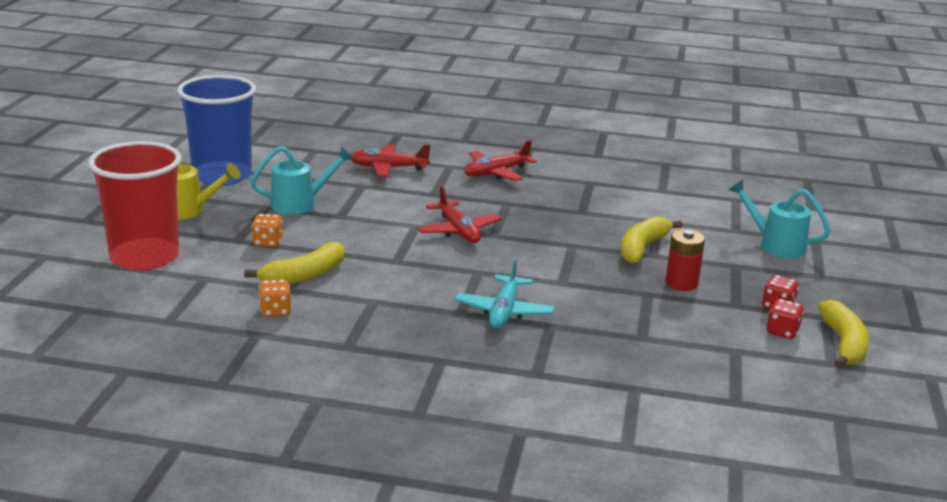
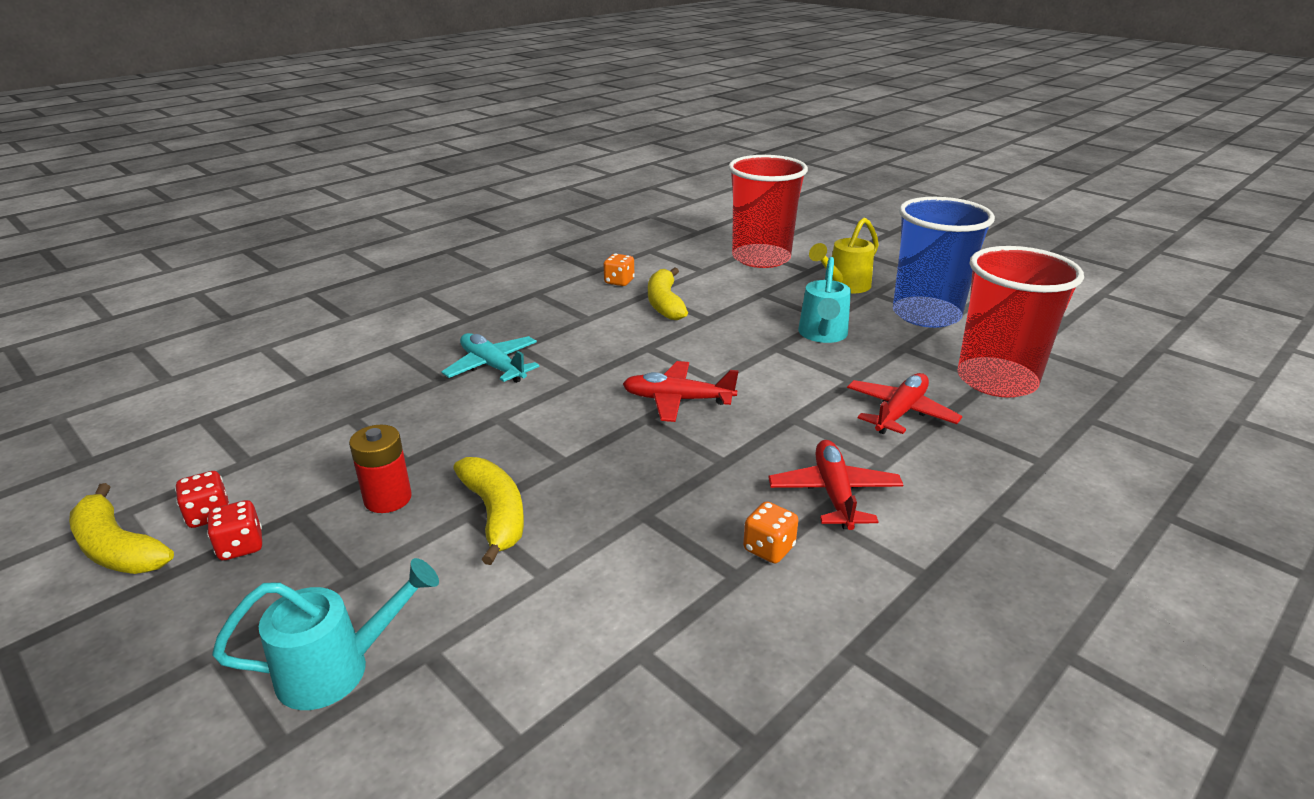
camera: 125 degrees right, 5 degrees up
(267, 242) = (744, 303): orange dice -> orange dice (769, 548)
(312, 148) = (996, 380): none -> red cup

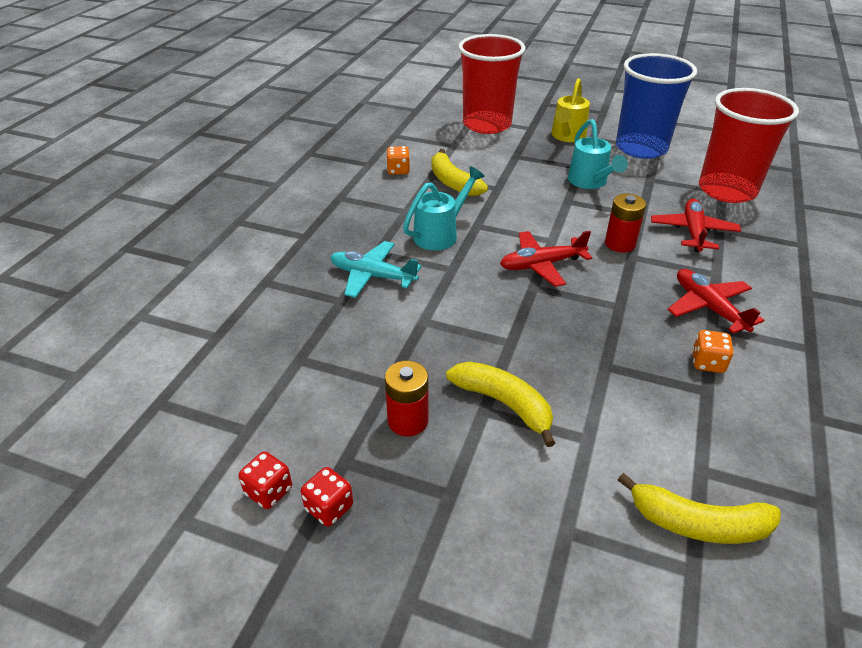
camera: 25 degrees left, 10 degrees up
(118, 548) = (217, 553): yellow banana -> yellow banana (698, 523)
(336, 669) = (516, 574): turquoise watering can -> turquoise watering can (440, 234)
(792, 402) = (620, 244): none -> red battery

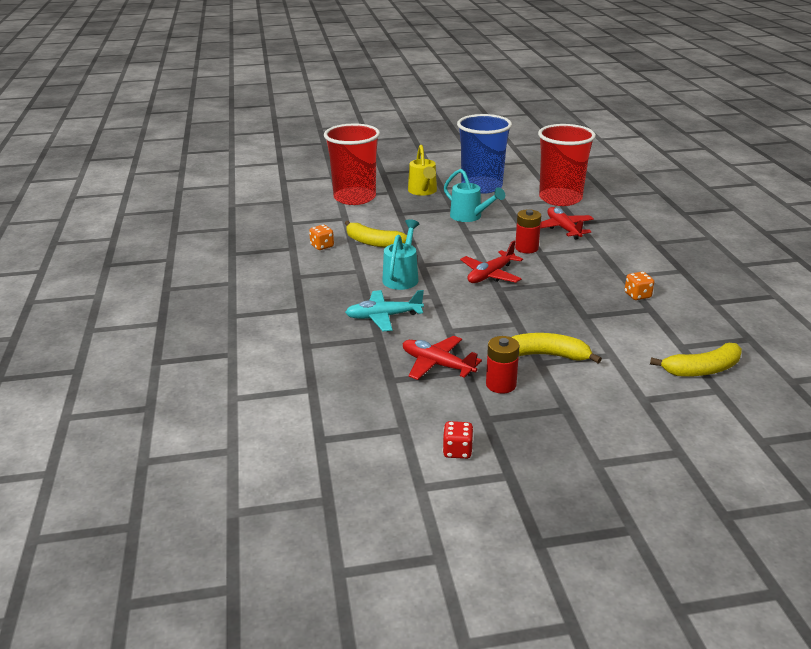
camera: 30 degrees left, 10 degrees down
(329, 508) = (504, 443): red dice -> none
(708, 307) = (611, 267): red plane -> red plane (437, 364)

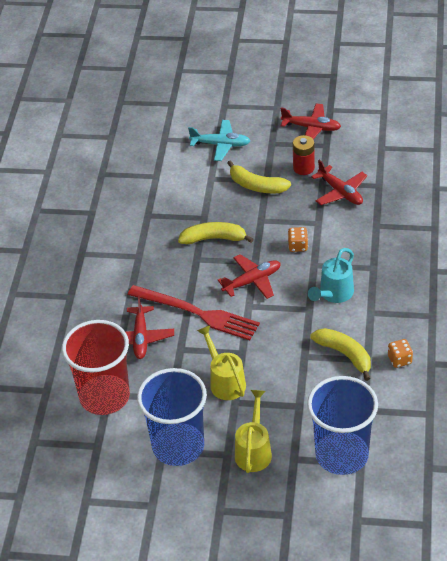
camera: 160 degrees left, 15 degrees up
(354, 198) = (342, 455): red cup -> blue cup
(383, 317) = (365, 247): turquoise plane -> turquoise plane (220, 144)
(457, 451) = (353, 128): red dice -> none
(469, 217) = (225, 381): turquoise watering can -> yellow watering can
(522, 440) = (311, 128): none -> red plane
(526, 248) = (197, 313): red battery -> red fork
(637, 295) = (145, 231): orange dice -> orange dice (298, 246)
(702, 370) = (160, 155): yellow banana -> yellow banana (214, 238)

